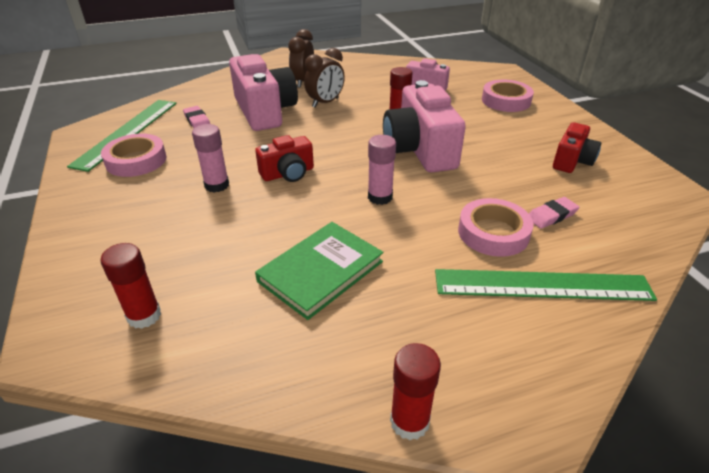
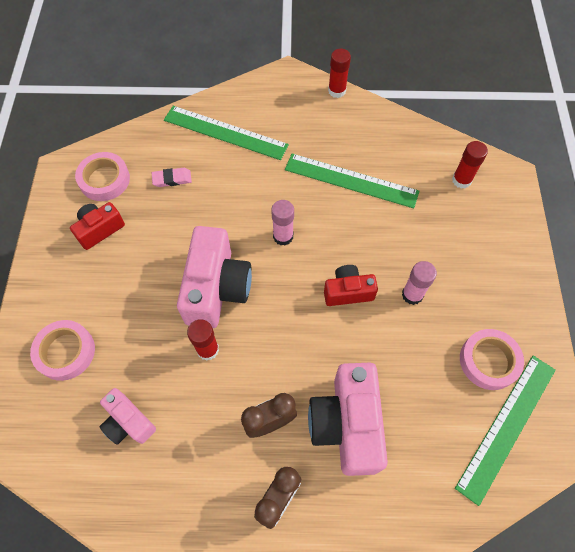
camera: 160 degrees left, 25 degrees up
(197, 121) = (428, 428): pink eraser -> none
(321, 271) = (351, 180): green book -> green ruler
(493, 233) = (224, 177): pink tape -> pink tape (104, 180)

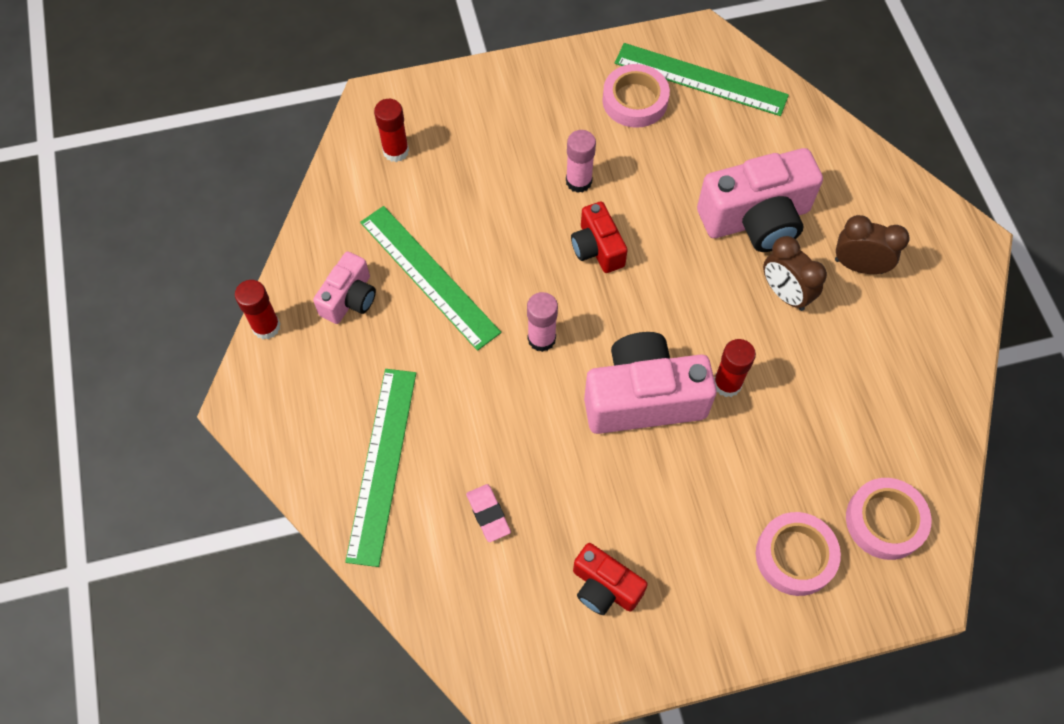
camera: 105 degrees left, 0 degrees up
(104, 180) = (516, 616): pink tape -> pink tape (885, 521)
(128, 422) = (847, 444): pink camera -> pink camera (349, 298)
(351, 180) = (429, 276): green ruler -> green ruler turned 45 degrees counterclockwise

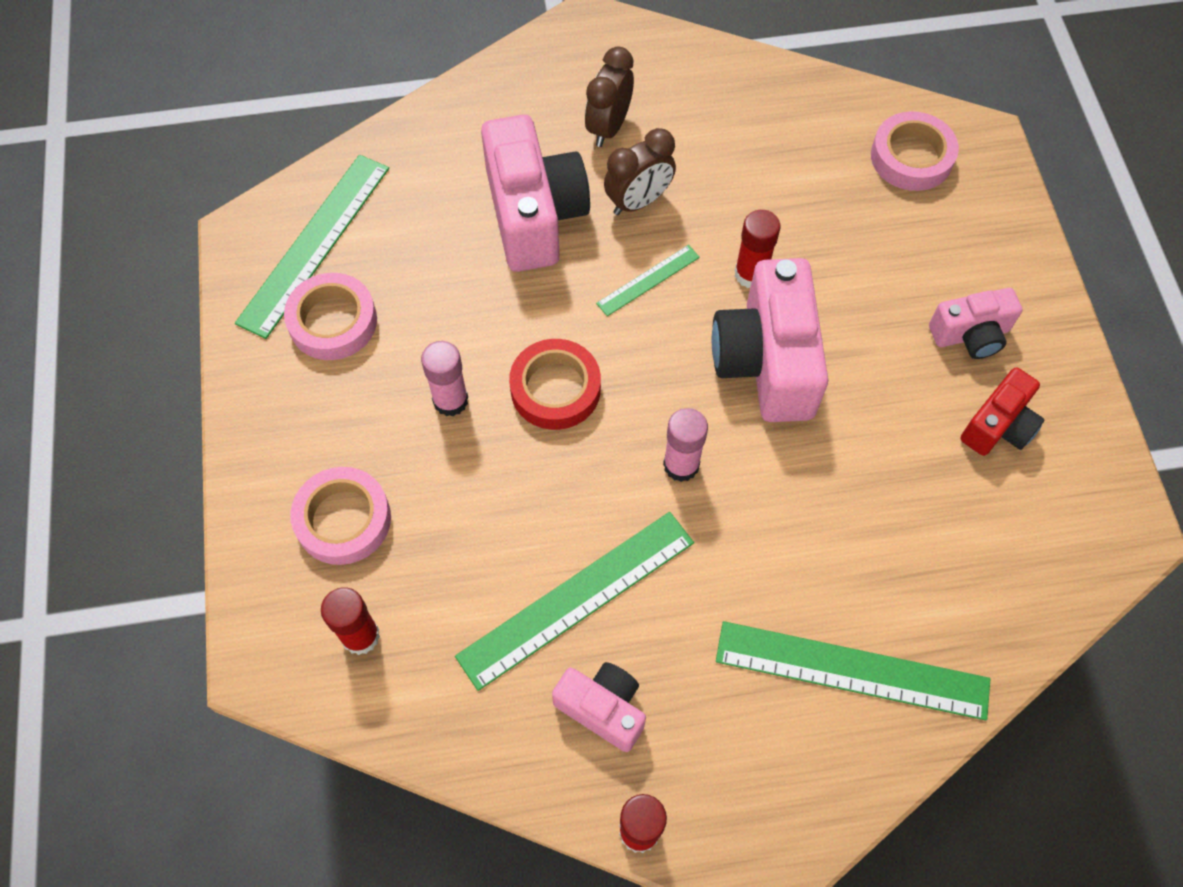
camera: 85 degrees left, 0 degrees up
(488, 514) = (916, 544): pink eraser -> none
(597, 248) = (555, 389): red camera -> red tape
(694, 567) = (970, 335): none -> pink camera
(707, 306) = (648, 280): none -> green ruler
(795, 556) = (953, 240): pink tape -> pink tape (343, 519)

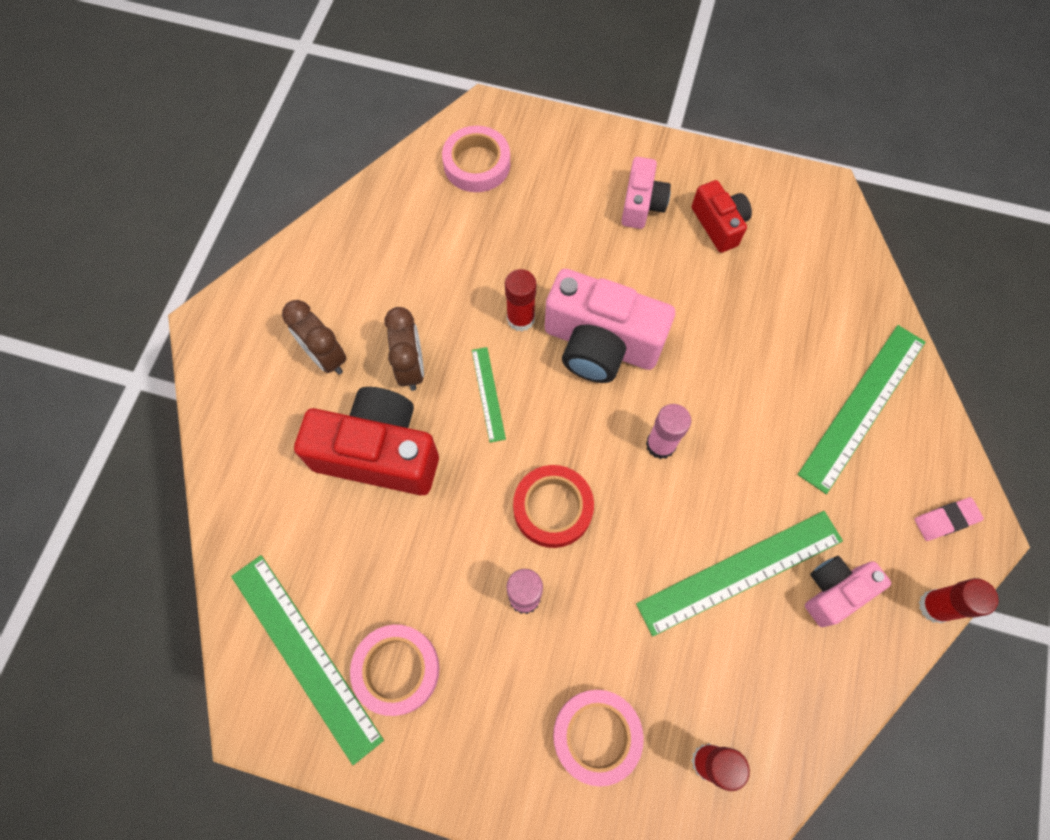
camera: 65 degrees left, 5 degrees up
(534, 214) = (379, 453): pink camera -> red camera
(576, 598) = (740, 571): green ruler -> green ruler turned 75 degrees clockwise
(755, 815) = (946, 520): none -> pink eraser

